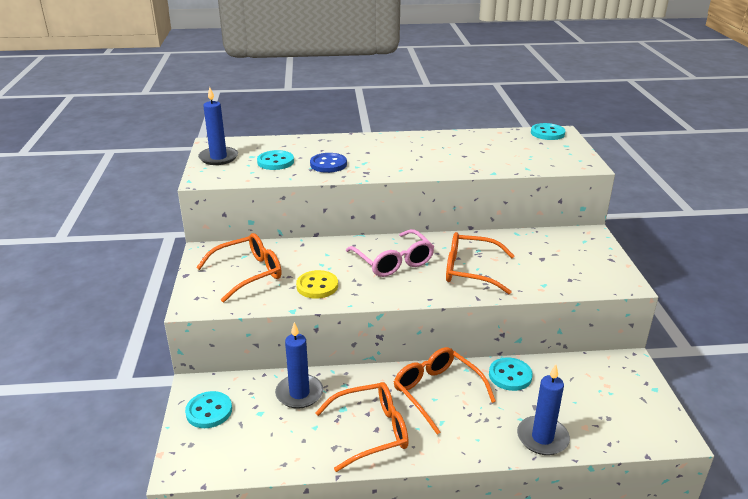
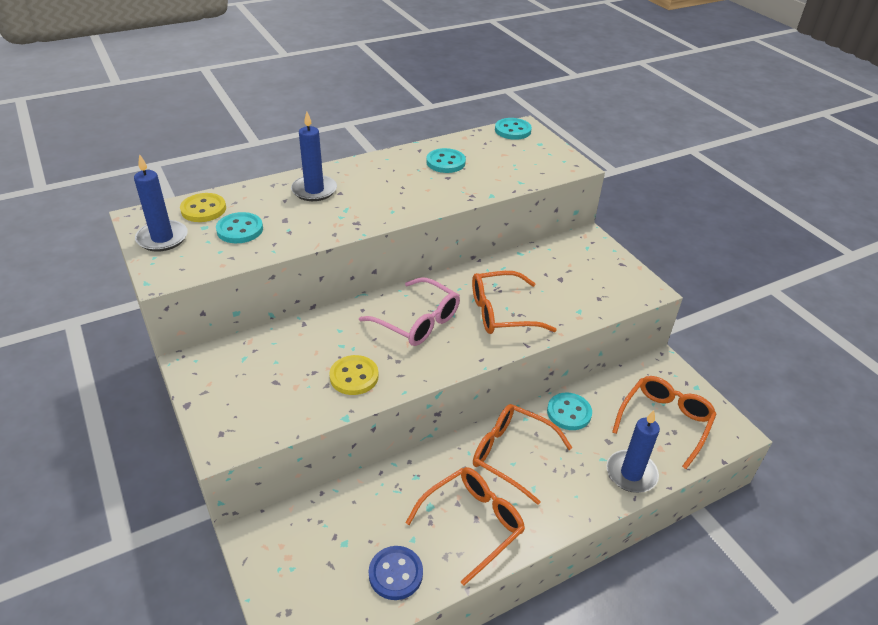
camera: 25 degrees left, 10 degrees up
(209, 411) = (285, 562): turquoise button -> turquoise button (445, 162)
(248, 273) = (264, 381): orange glasses -> orange glasses (665, 422)
(259, 146) = (203, 209): none -> yellow button
(299, 393) = (374, 504): blue candle -> blue candle (314, 190)
(328, 164) = (306, 220): blue button -> blue button (395, 574)

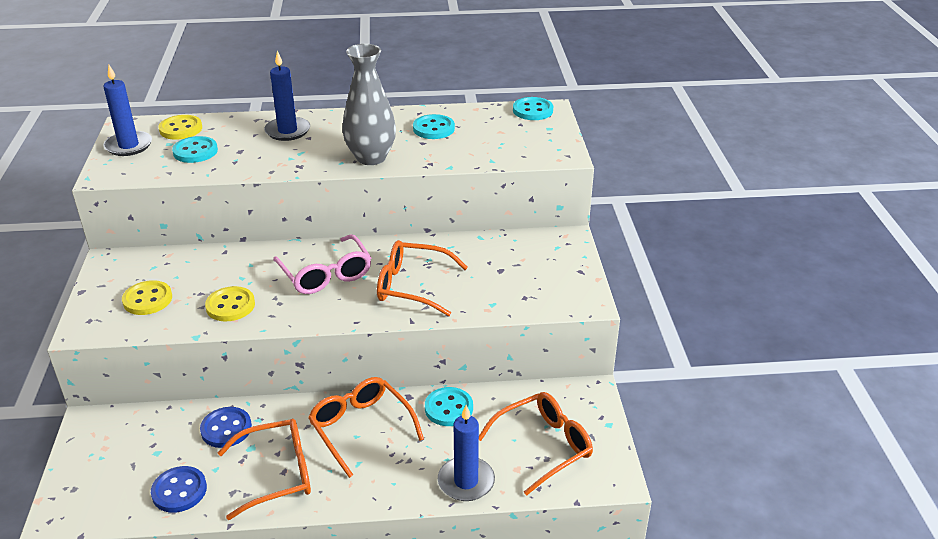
camera: 25 degrees right, 5 degrees down
(266, 393) = (147, 299): none -> yellow button
(393, 496) = (226, 429): none -> blue button
(415, 201) = (371, 157): none -> grey vase

